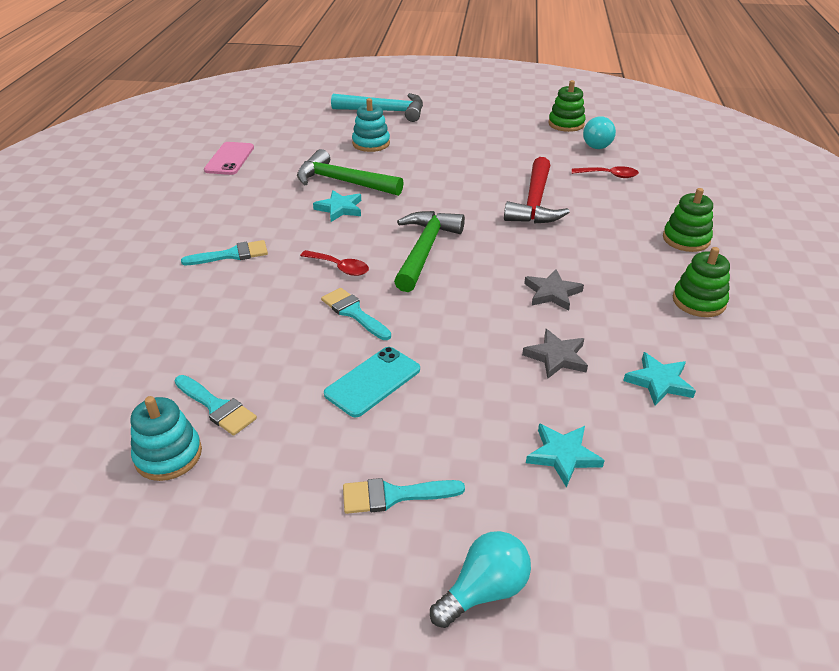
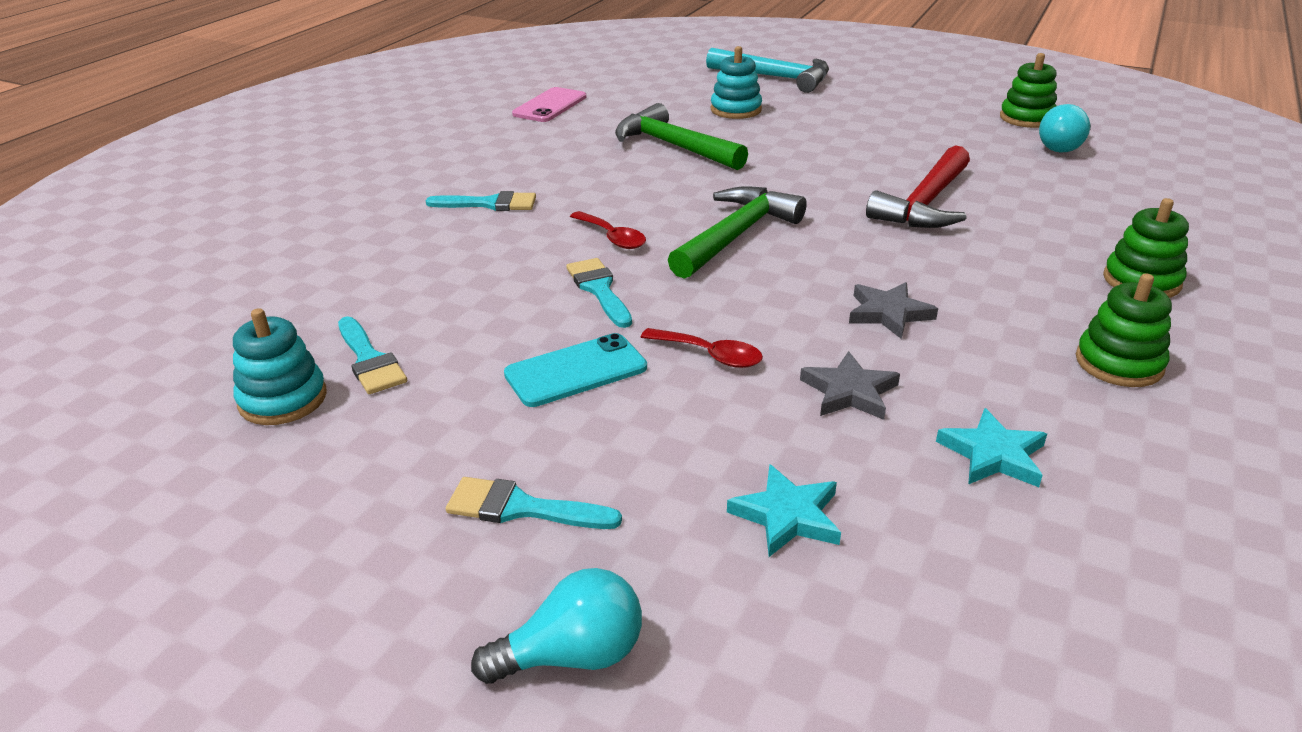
camera: 20 degrees right, 5 degrees down
(339, 208) = (652, 174): turquoise star -> none
(609, 175) = (1059, 186): red spoon -> red spoon (710, 355)

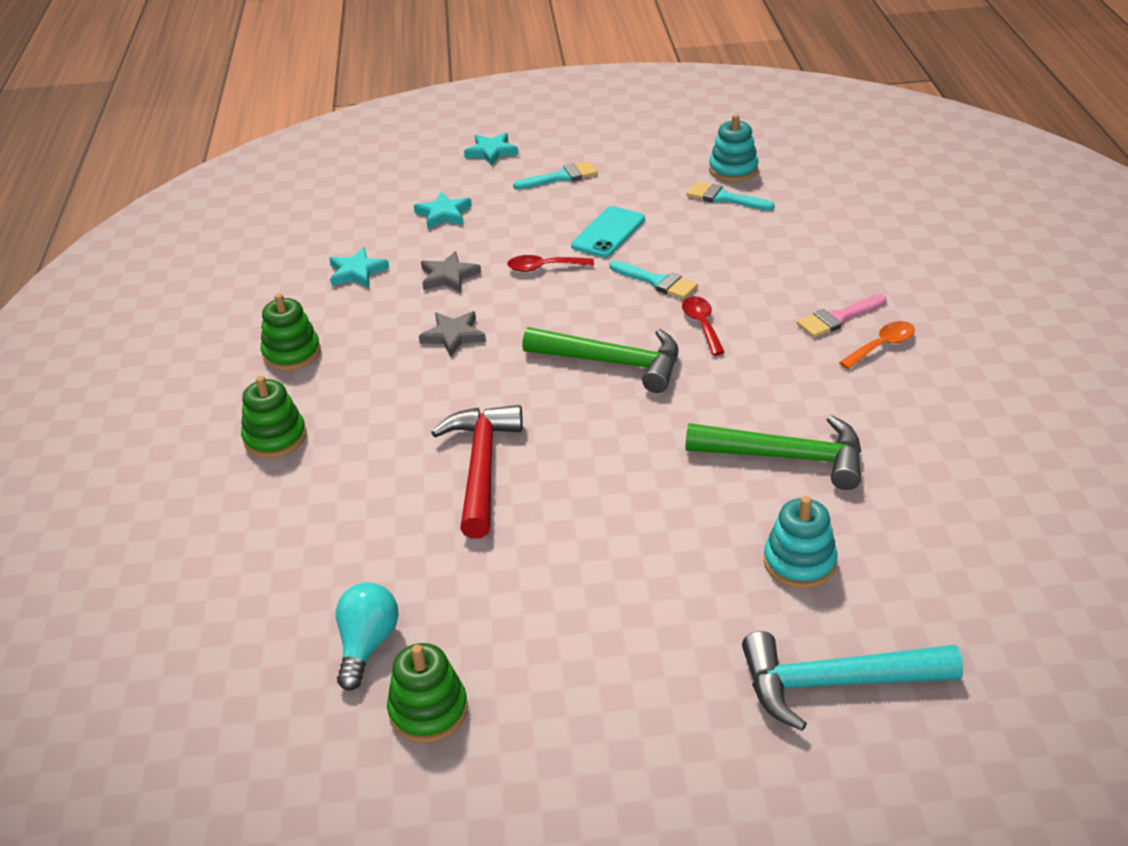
camera: 150 degrees right, 5 degrees up
(489, 204) = (838, 318): turquoise brush -> pink brush
(493, 177) = (882, 346): none -> orange spoon
(550, 106) = (1008, 474): pink phone -> none
(572, 655) = (491, 152): turquoise light bulb -> turquoise star
(612, 237) = (701, 324): red spoon -> red spoon turned 60 degrees clockwise
(736, 235) = (612, 363): green hammer -> green hammer turned 75 degrees counterclockwise

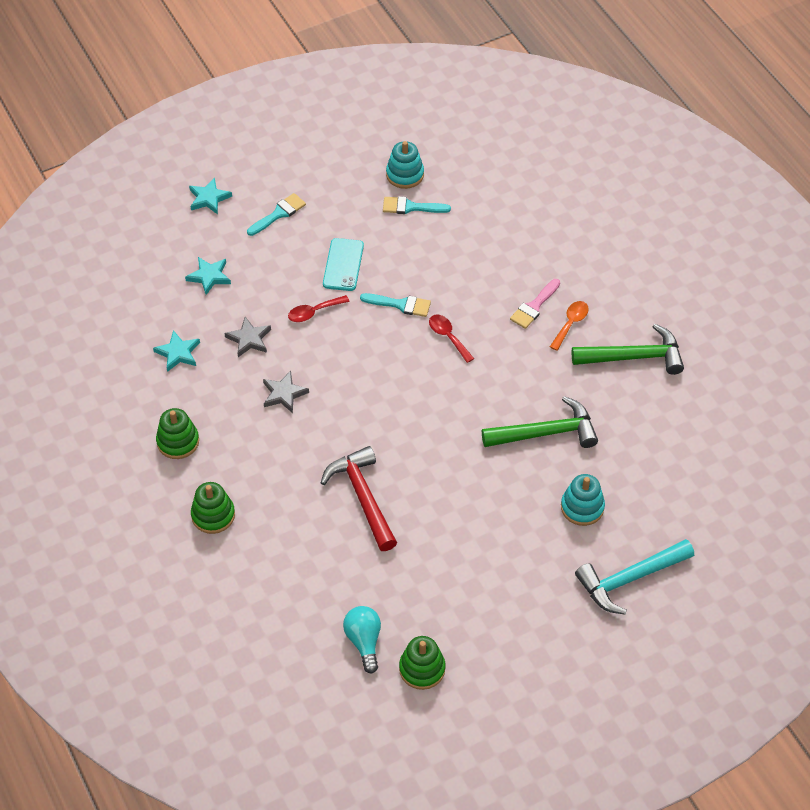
camera: 25 degrees left, 15 degrees up
(612, 363) = (404, 387): green hammer -> green hammer (634, 357)

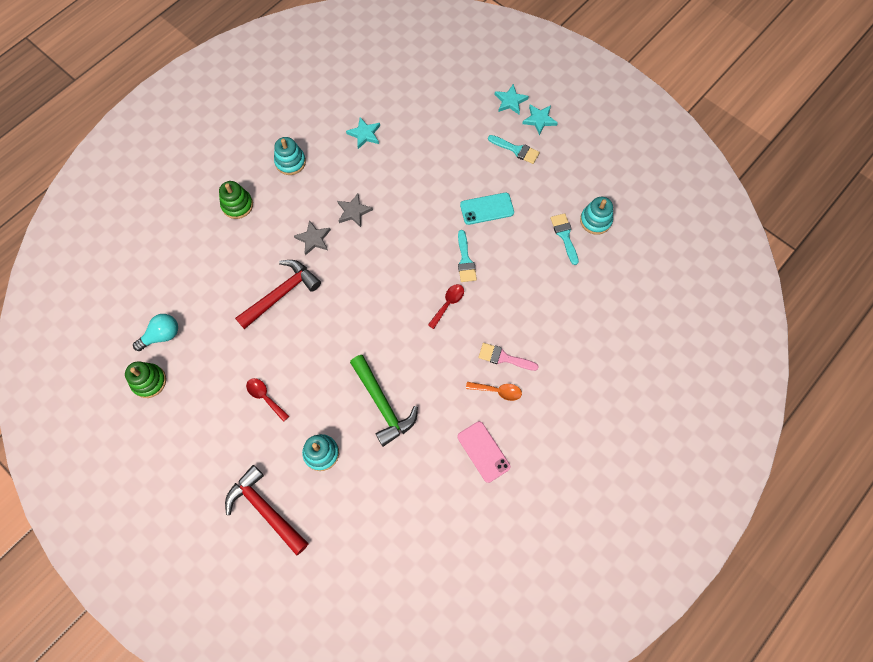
camera: 70 degrees right, 15 degrees up
(178, 441) = (290, 162): green stacking toy -> turquoise stacking toy
(209, 276) = (439, 128): turquoise star -> turquoise star (539, 120)
(249, 339) = (393, 172): grey star -> grey star (313, 239)
(313, 312) = (434, 205): red spoon -> red spoon (265, 397)
(629, 579) = (265, 509): turquoise hammer -> red hammer
(634, 357) = (483, 451): green hammer -> pink phone

